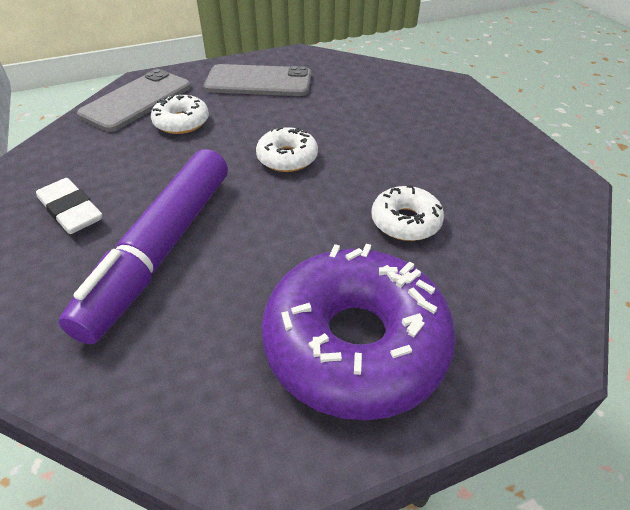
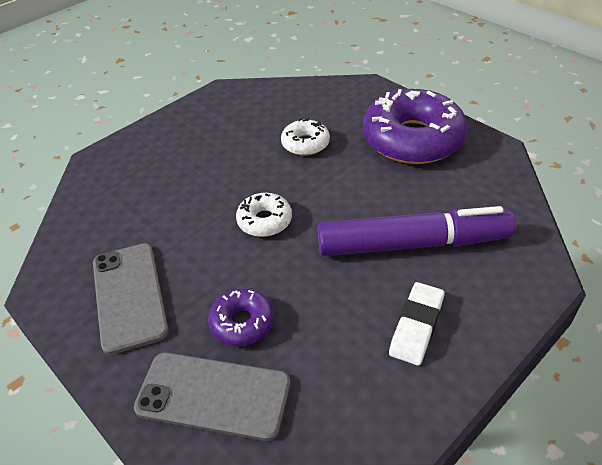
camera: 110 degrees left, 0 degrees up
(181, 122) = (242, 323): white donut -> purple donut

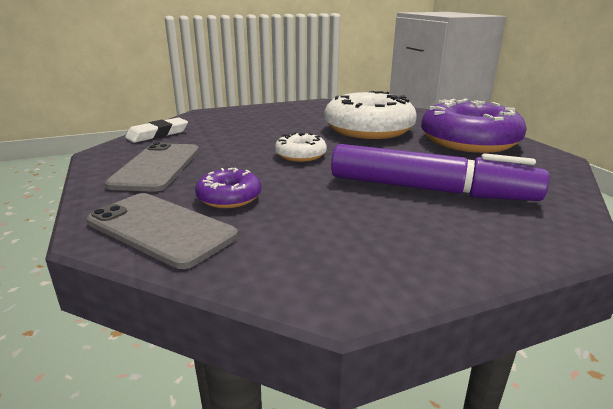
camera: 20 degrees right, 20 degrees down
(305, 144) = (368, 129): white donut -> white donut, size x2.07
(416, 326) = (397, 236): white eraser -> white eraser (158, 134)

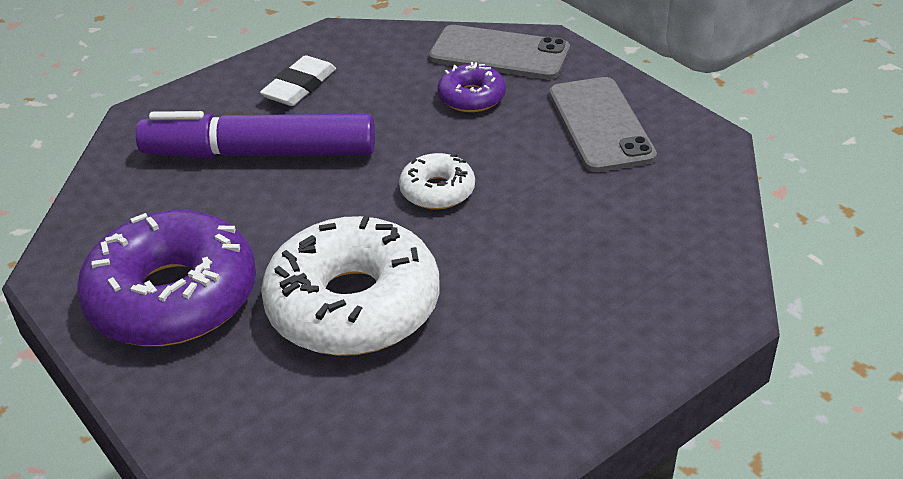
camera: 165 degrees right, 15 degrees up
(158, 134) = (700, 199): white eraser -> white eraser (299, 86)

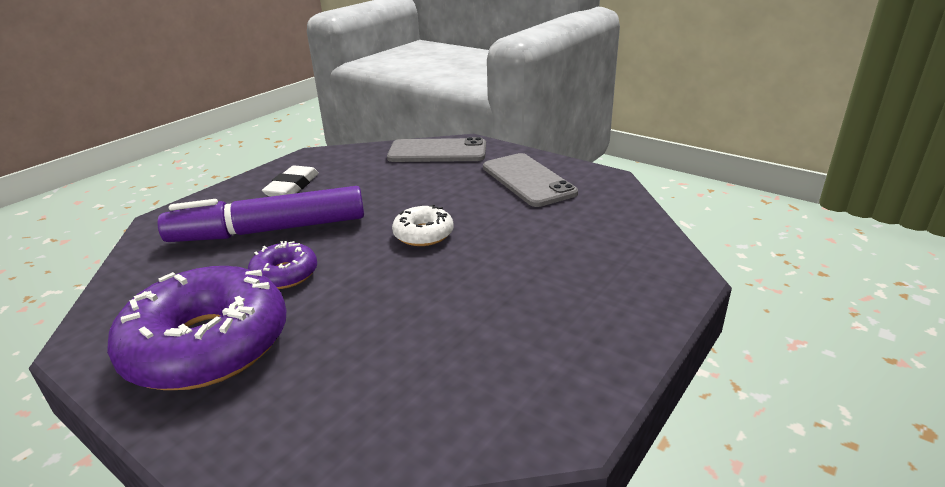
camera: 15 degrees left, 10 degrees down
(353, 305) = (380, 323): white donut -> none
(471, 97) = (427, 177): purple donut -> purple donut (285, 274)

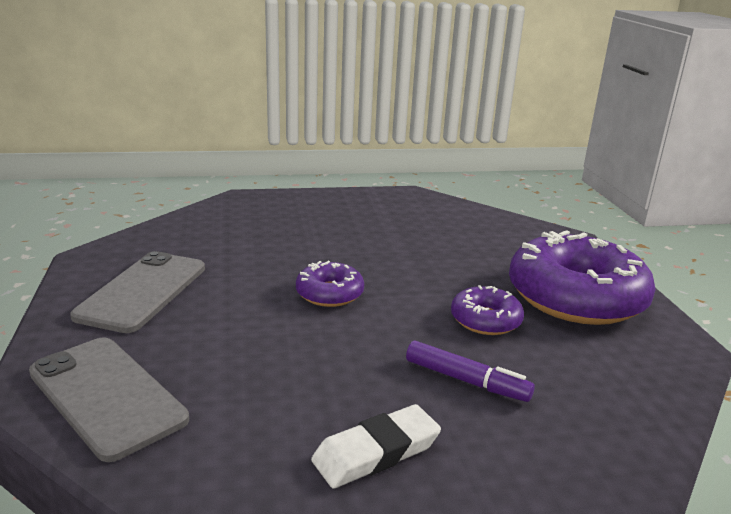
camera: 140 degrees left, 5 degrees down
(270, 230) = (466, 380): purple marker -> purple marker, size x0.48
(423, 234) = (329, 293): white donut -> purple donut

